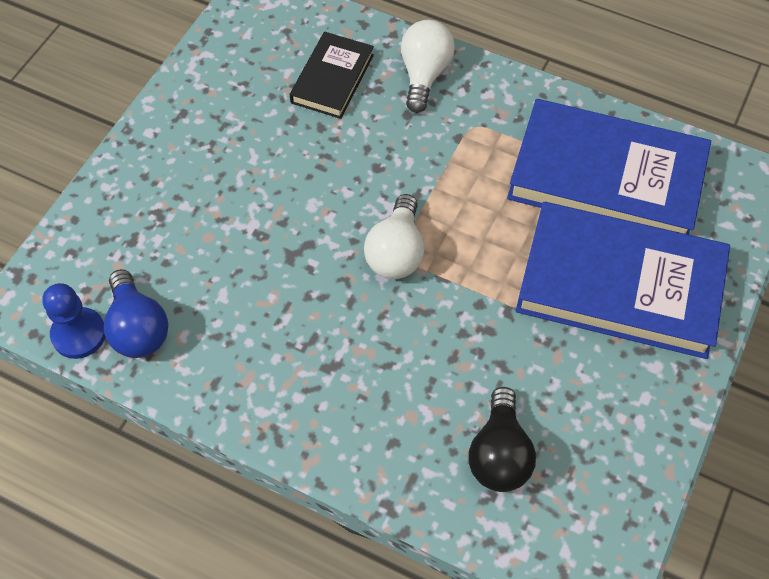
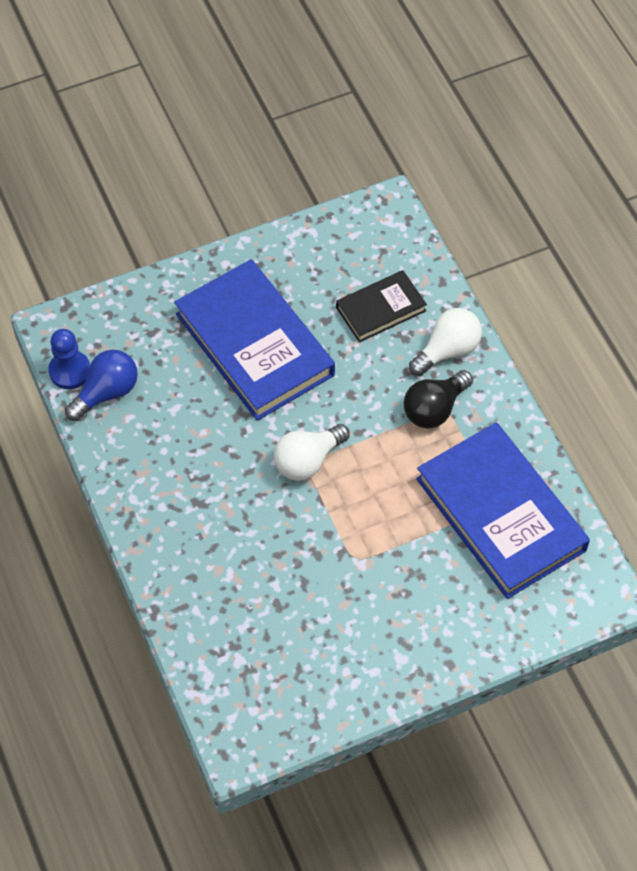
camera: 40 degrees right, 0 degrees up
(138, 328) = (106, 393): blue light bulb -> blue light bulb turned 150 degrees counterclockwise
(499, 454) = (248, 633): black light bulb -> black light bulb (434, 409)
(620, 285) = (432, 591): blue book -> blue book (254, 344)

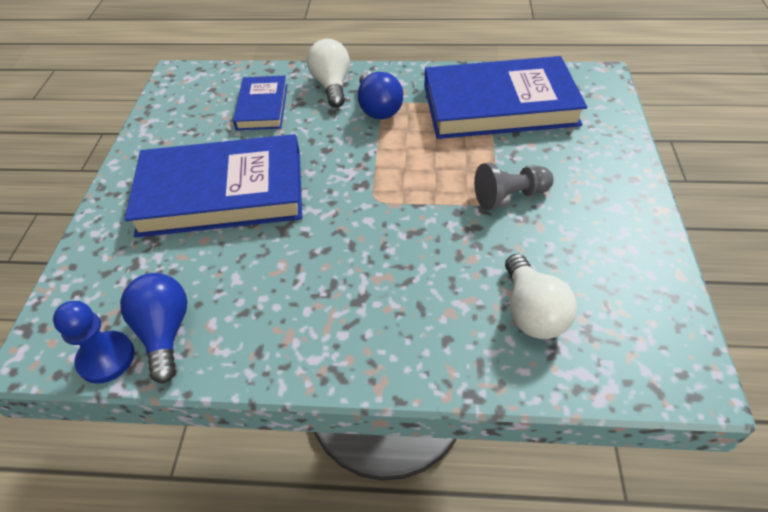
camera: 60 degrees left, 10 degrees down
(307, 461) = (371, 199): white light bulb -> white light bulb (532, 312)
(369, 568) = (510, 196): none -> grey pawn
(381, 309) = (262, 107): black book -> blue book
(434, 409) = (378, 108): black light bulb -> blue light bulb

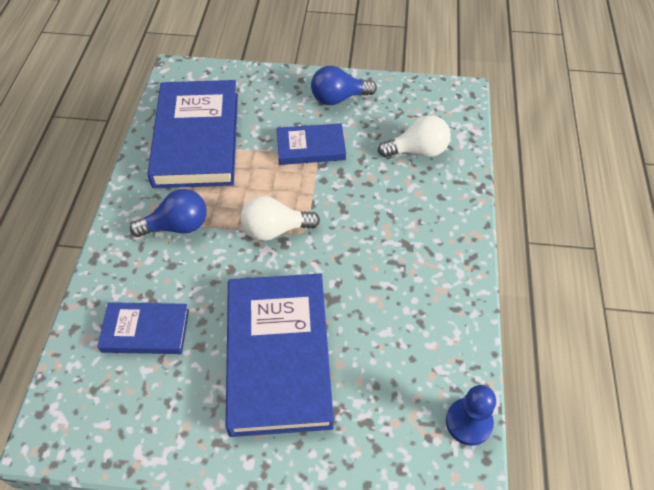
camera: 90 degrees left, 5 degrees up
(165, 332) = (441, 379): blue light bulb -> blue light bulb (338, 98)
(332, 85) = (126, 265): white light bulb -> white light bulb (275, 230)
(510, 196) = (311, 147): grey pawn -> blue book

